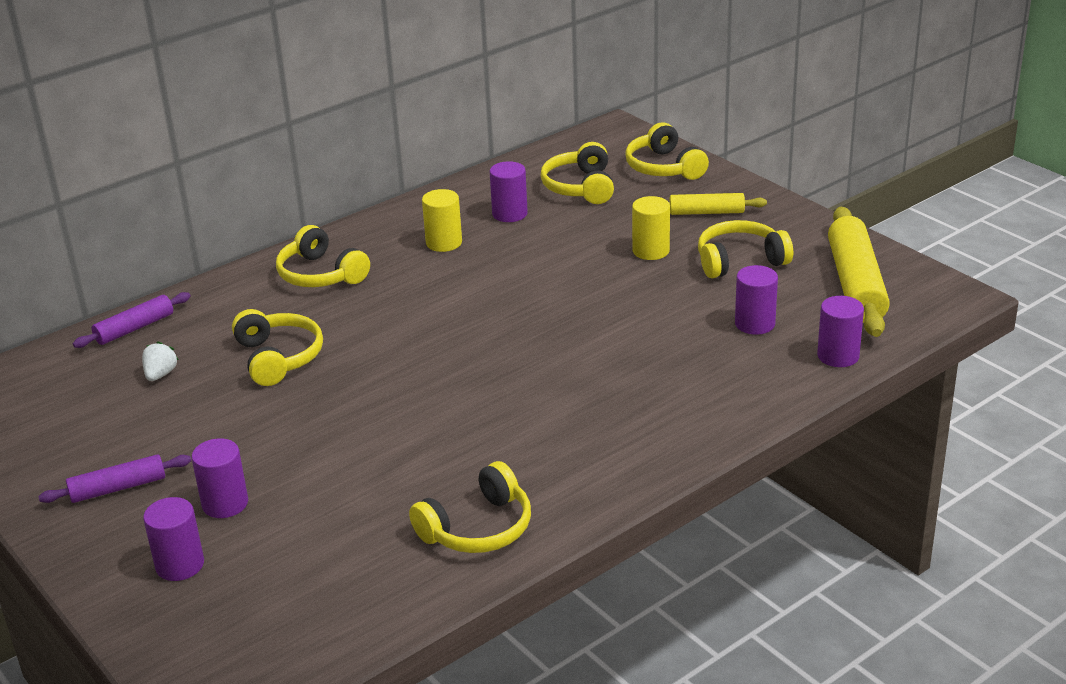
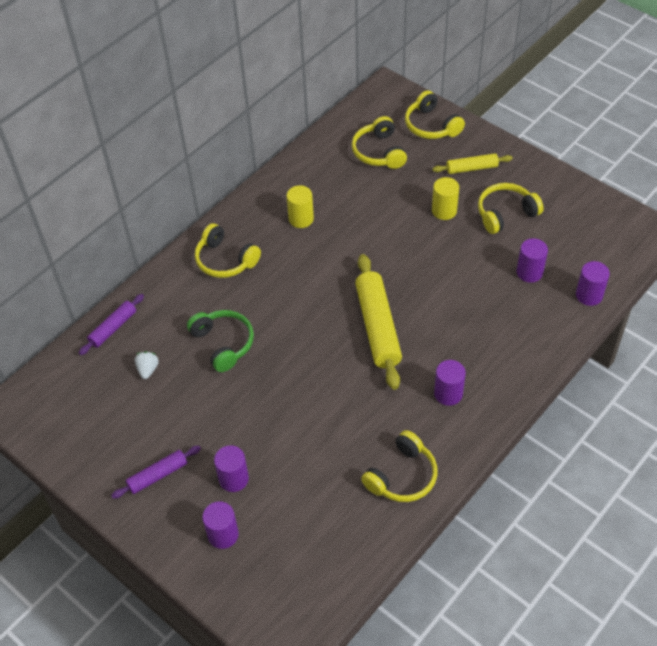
camera: 10 degrees left, 20 degrees up
(278, 358) = (223, 343): yellow headphones -> green headphones
(509, 214) = (338, 184): purple cylinder -> purple cylinder (448, 394)
(856, 284) = (586, 227): yellow rolling pin -> yellow rolling pin (378, 327)

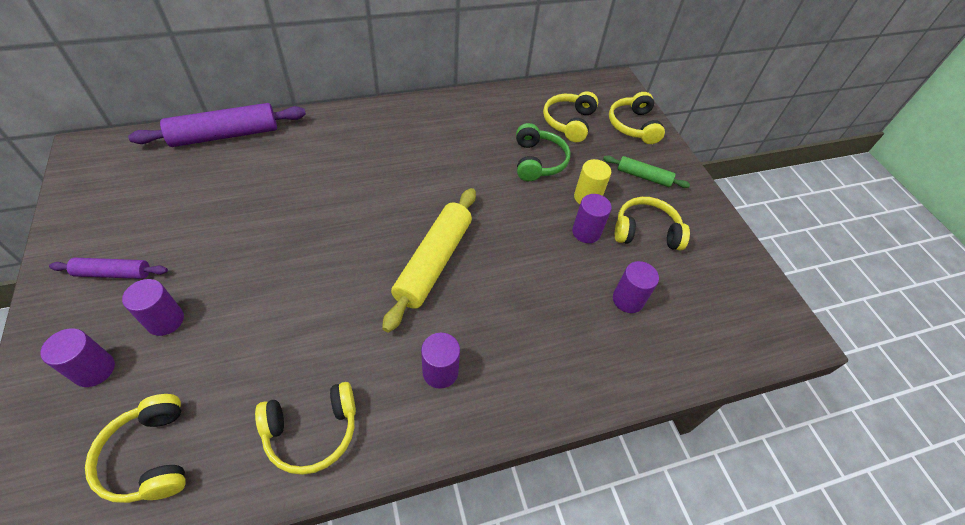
camera: 25 degrees right, 0 degrees up
(113, 328) = (225, 135): purple rolling pin -> purple rolling pin, size x1.82
(148, 369) = (212, 181): white strawberry -> none
(223, 343) = (291, 196): green headphones -> green headphones (538, 161)
(225, 260) = (363, 134): yellow headphones -> yellow headphones (149, 456)
(301, 219) = (455, 137): yellow cylinder -> none
(471, 168) = (643, 176): yellow rolling pin -> green rolling pin
(589, 295) = (677, 362): purple cylinder -> purple cylinder (586, 232)

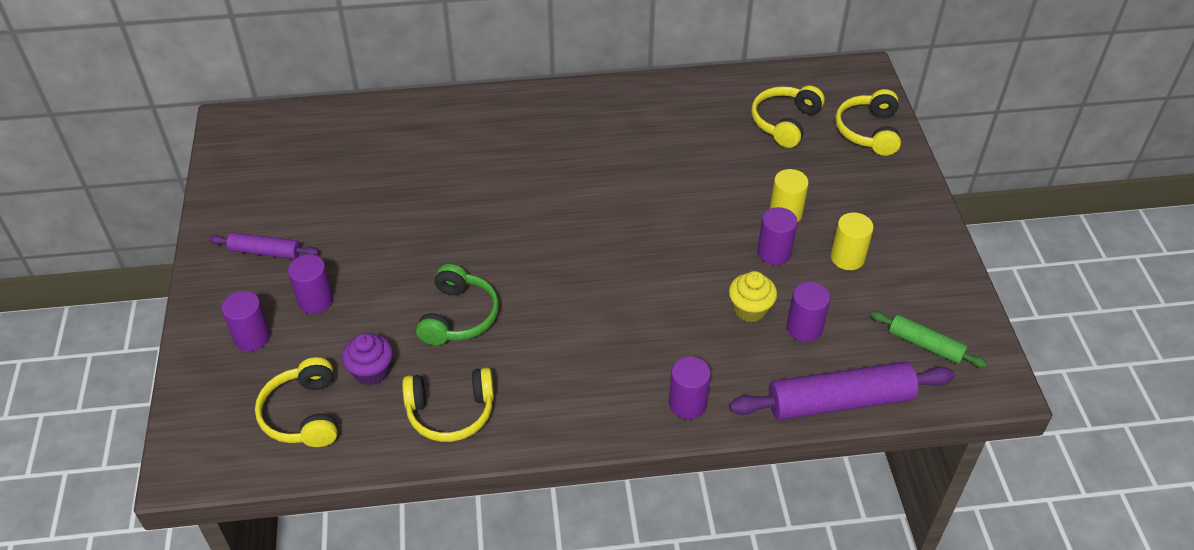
camera: 15 degrees right, 5 degrees down
(225, 135) = (376, 115): purple rolling pin -> purple rolling pin (839, 401)
(225, 394) = (371, 371): none -> purple cupcake
(433, 262) = (592, 270): yellow rolling pin -> none
(440, 372) = (582, 375): purple cylinder -> purple cylinder (687, 403)
(538, 161) = (734, 168): green headphones -> green headphones (459, 316)
(578, 286) = (750, 309): none -> yellow cupcake
(643, 176) = (863, 194): green rolling pin -> green rolling pin (925, 345)
(646, 231) = (847, 258): yellow headphones -> yellow cylinder

